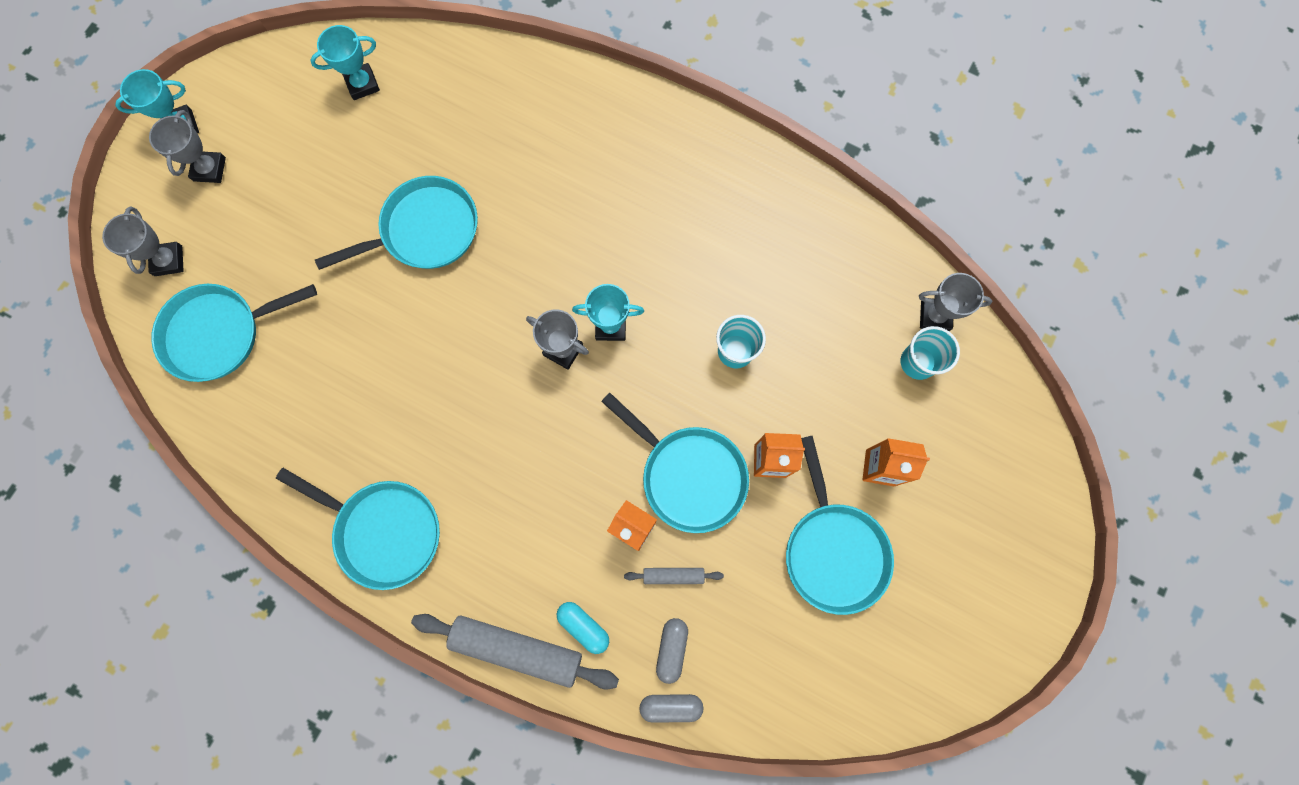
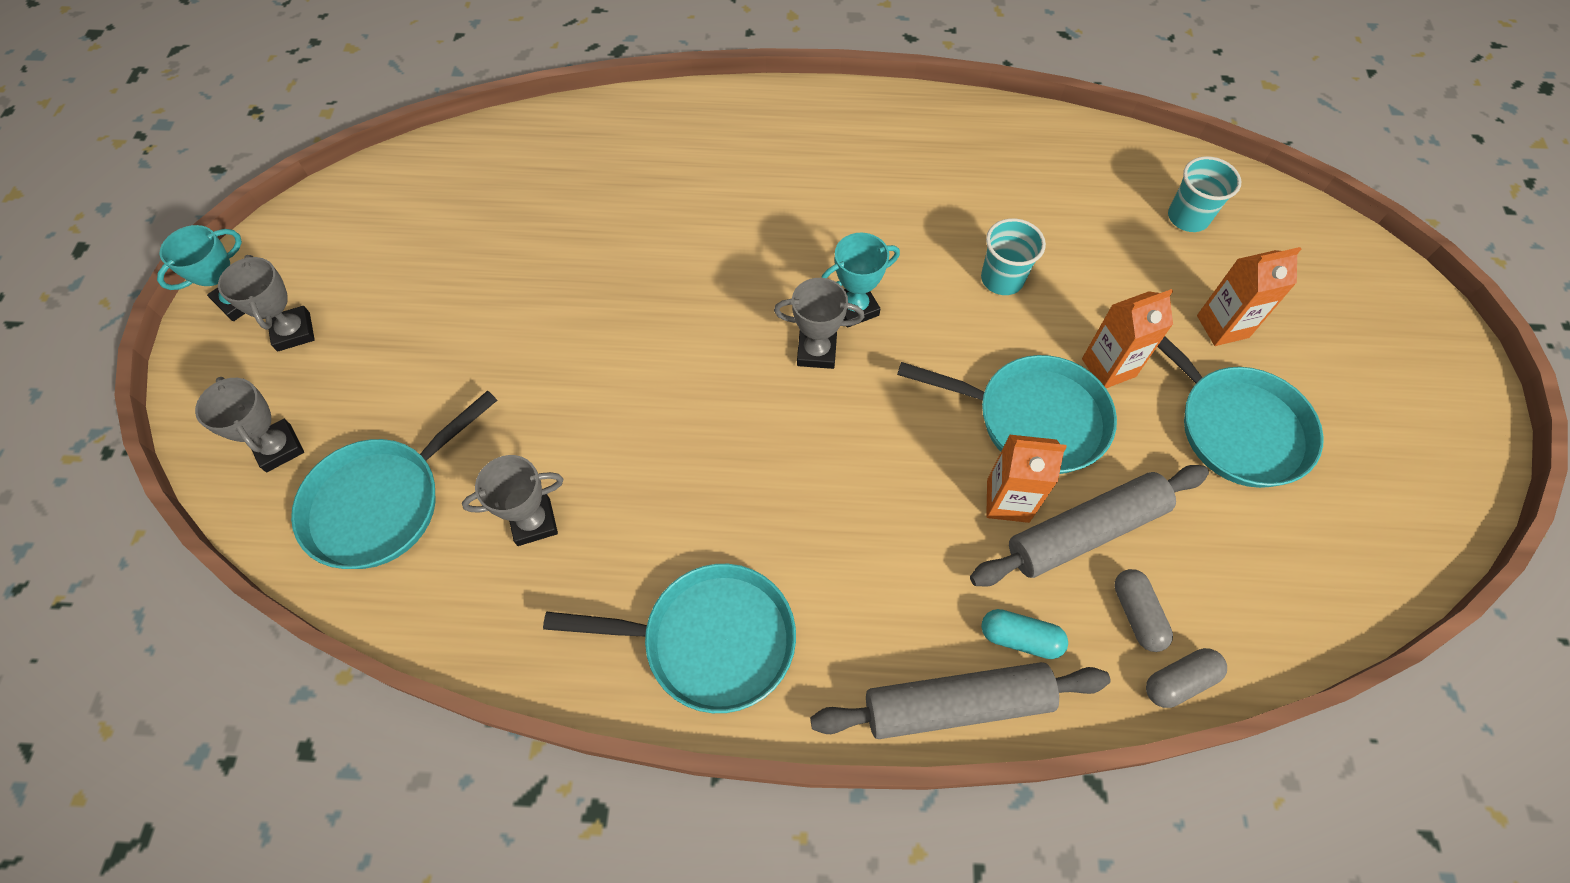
camera: 25 degrees left, 15 degrees down
(362, 84) = (446, 186): turquoise trophy -> none
(424, 230) = (590, 297): turquoise pan -> none
(673, 575) = (1085, 531): grey rolling pin -> grey rolling pin, size x2.11
(934, 316) = (1174, 172): grey trophy -> grey trophy (533, 522)

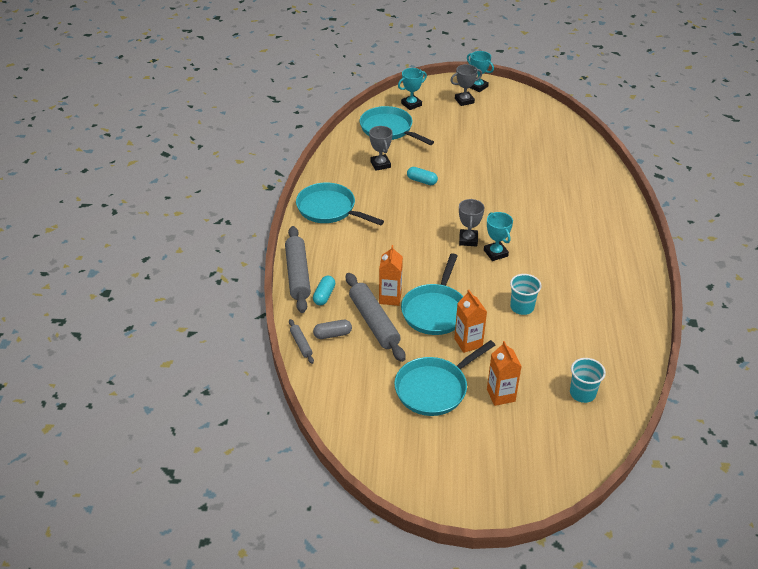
camera: 90 degrees right, 20 degrees down
(279, 448) = (411, 104): grey trophy -> turquoise trophy
(609, 432) = (422, 181): none -> turquoise capsule
(709, 640) = (329, 209): turquoise pan -> turquoise pan turned 120 degrees clockwise
(1179, 681) = (301, 344): grey capsule -> grey rolling pin

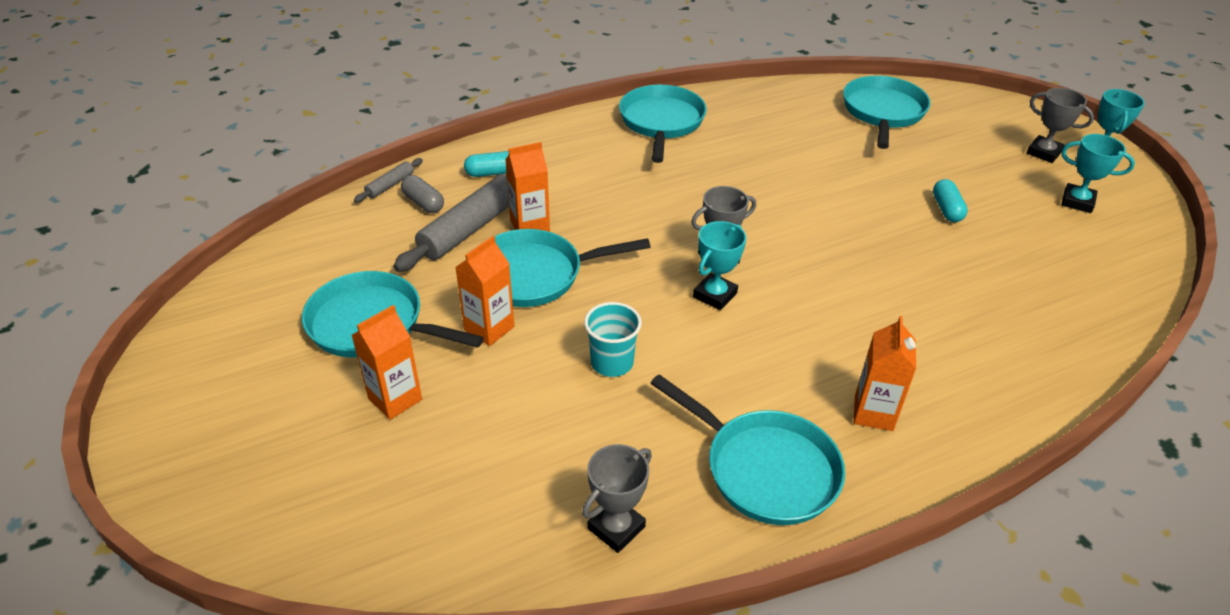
camera: 60 degrees right, 0 degrees up
(298, 274) = (515, 141): grey rolling pin -> none
(380, 164) = (798, 130): grey trophy -> grey trophy (616, 528)
(411, 104) = (965, 112): turquoise trophy -> turquoise trophy (1077, 202)
(422, 181) = (804, 174): turquoise capsule -> turquoise capsule (947, 209)
(582, 393) = (453, 501): turquoise cup -> none
(601, 240) = (873, 413): none -> orange carton
(615, 286) = (764, 469): none -> turquoise pan

